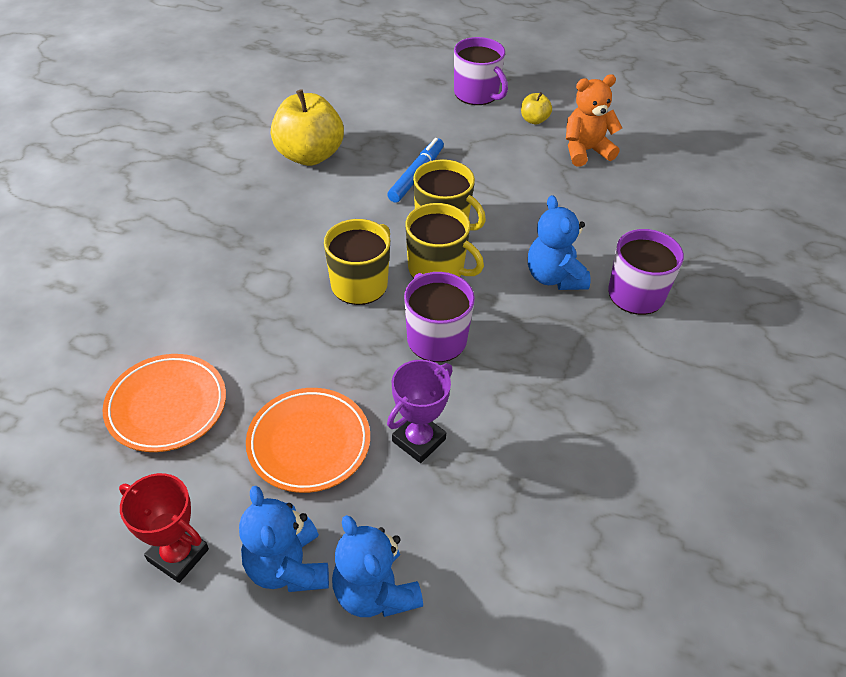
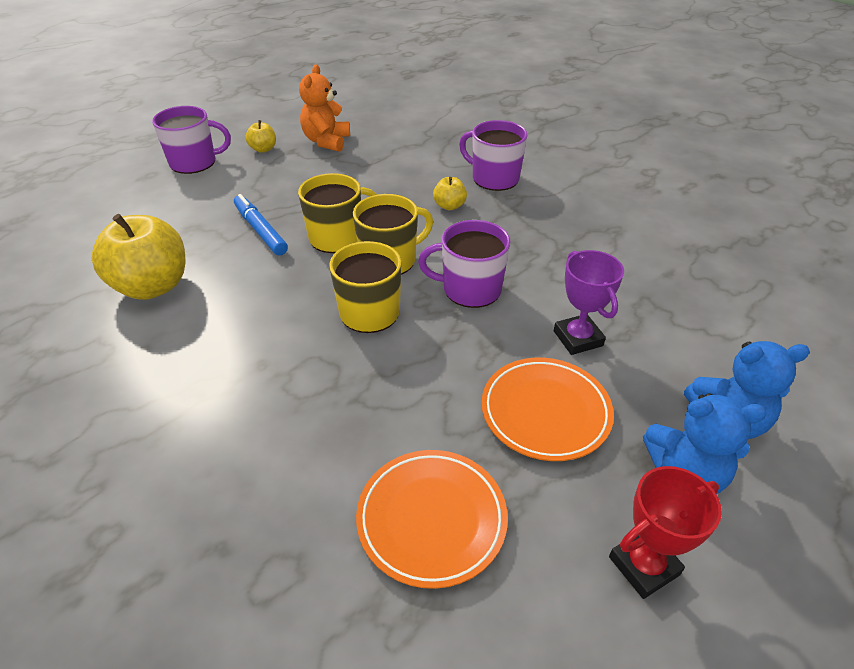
camera: 60 degrees left, 5 degrees down
(554, 277) = (449, 206): blue teddy bear -> yellow apple

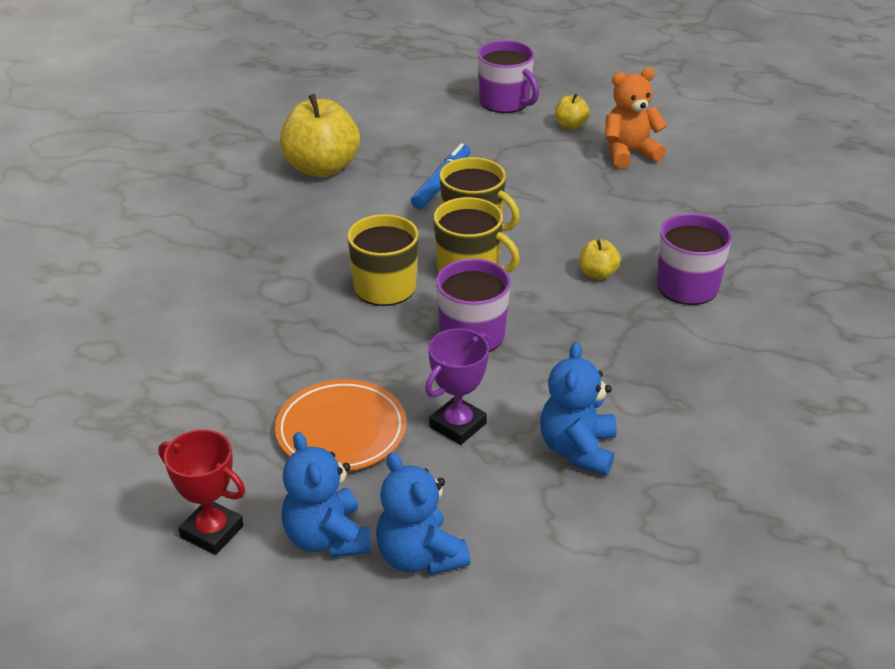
camera: 60 degrees right, 5 degrees down
(431, 519) = (187, 403): orange plate -> none
(638, 290) = (577, 449): none -> blue teddy bear

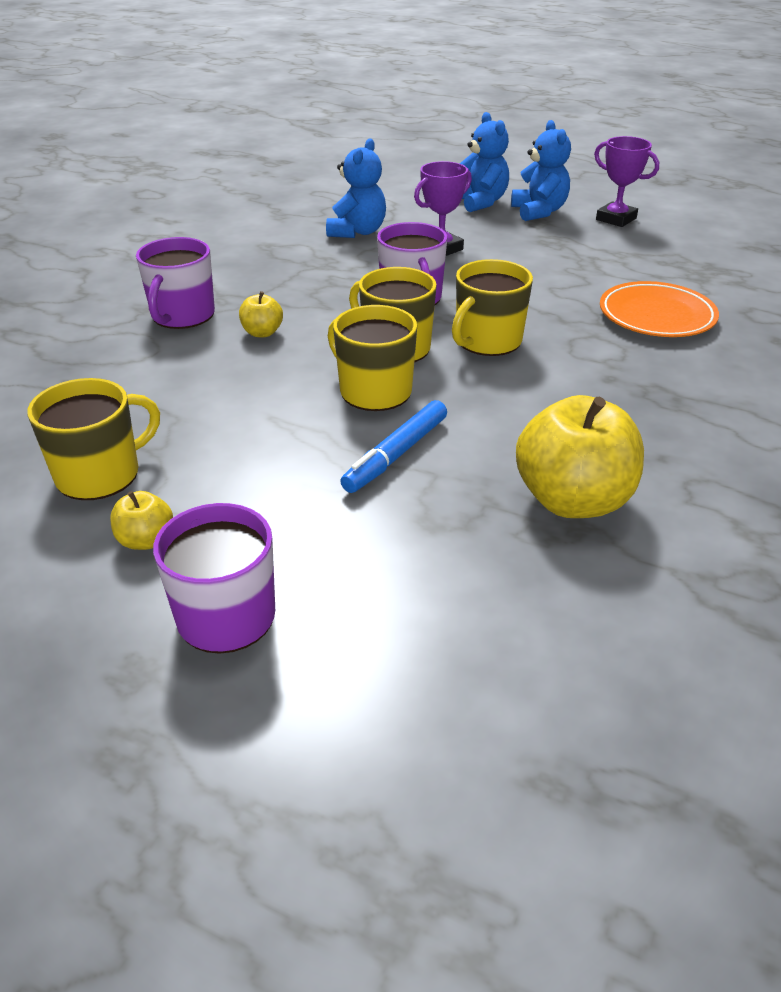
camera: 170 degrees left, 0 degrees up
(212, 531) = (616, 219): red trophy -> purple trophy
(341, 431) = (531, 252): orange plate -> orange plate (656, 316)
(629, 153) = (100, 474): orange teddy bear -> yellow mug

